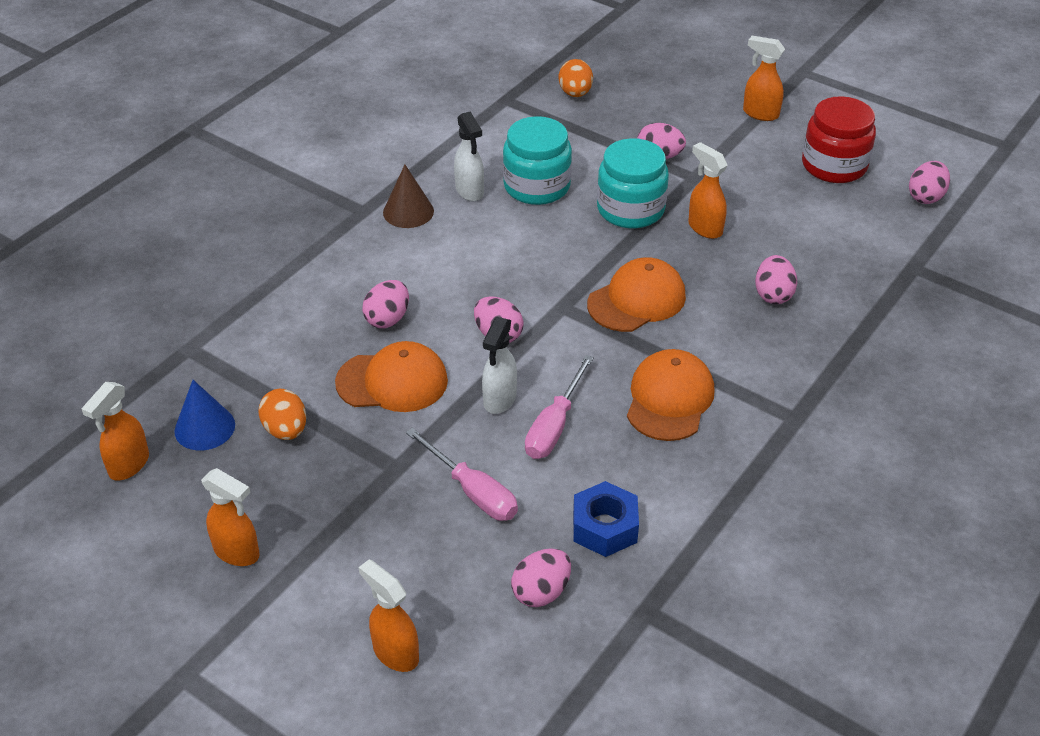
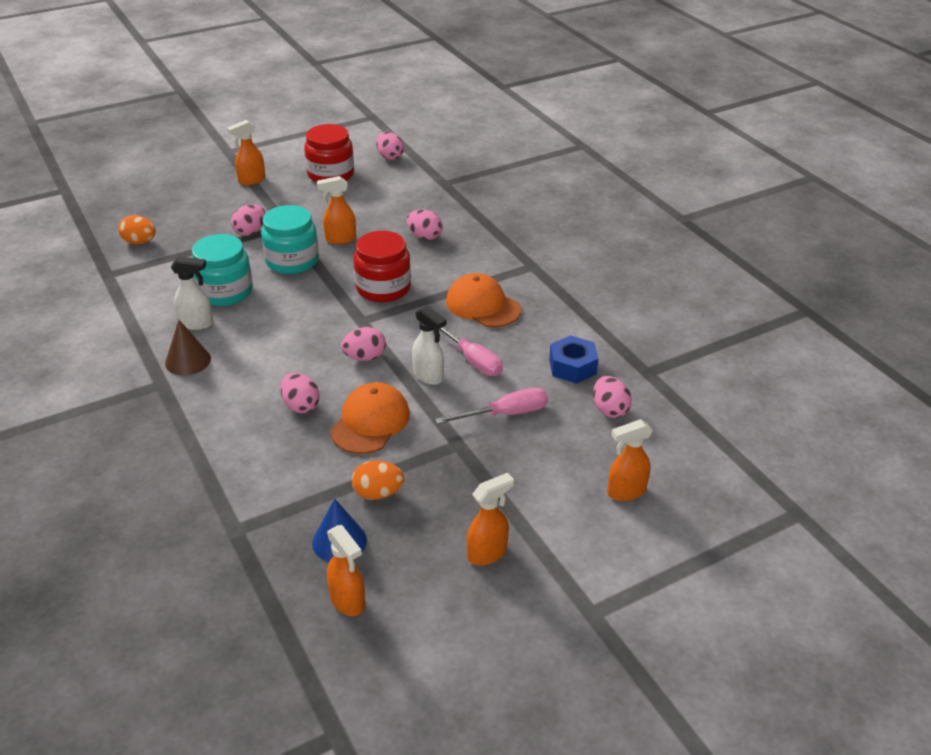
camera: 65 degrees left, 5 degrees down
(636, 300) = (383, 288): orange cap -> red jar

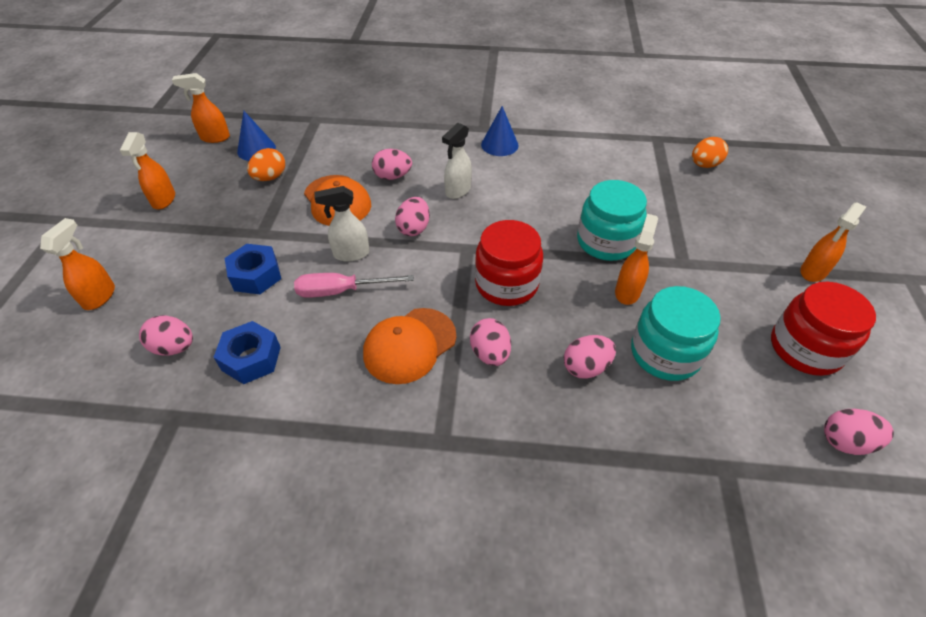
camera: 125 degrees right, 10 degrees up
(188, 361) = (499, 145): brown cone -> blue cone
(197, 324) = (545, 161): white spray bottle -> white spray bottle (457, 191)
(225, 292) = (582, 187): turquoise jar -> turquoise jar (665, 353)
(250, 232) = (684, 233): pink egg -> pink egg (490, 353)
(251, 180) = (813, 272): orange spray bottle -> orange spray bottle turned 135 degrees counterclockwise
(483, 305) = (409, 345): orange cap -> orange cap turned 150 degrees clockwise
(505, 414) = (256, 275): pink screwdriver -> blue nut

